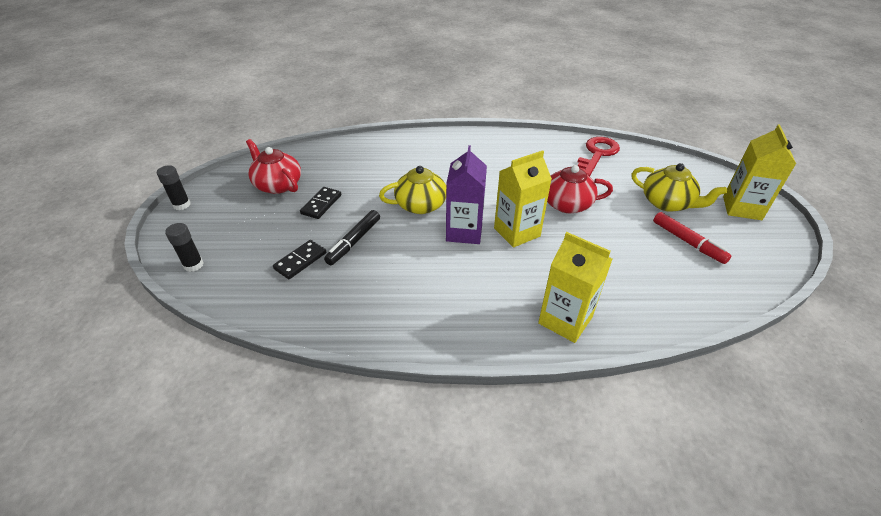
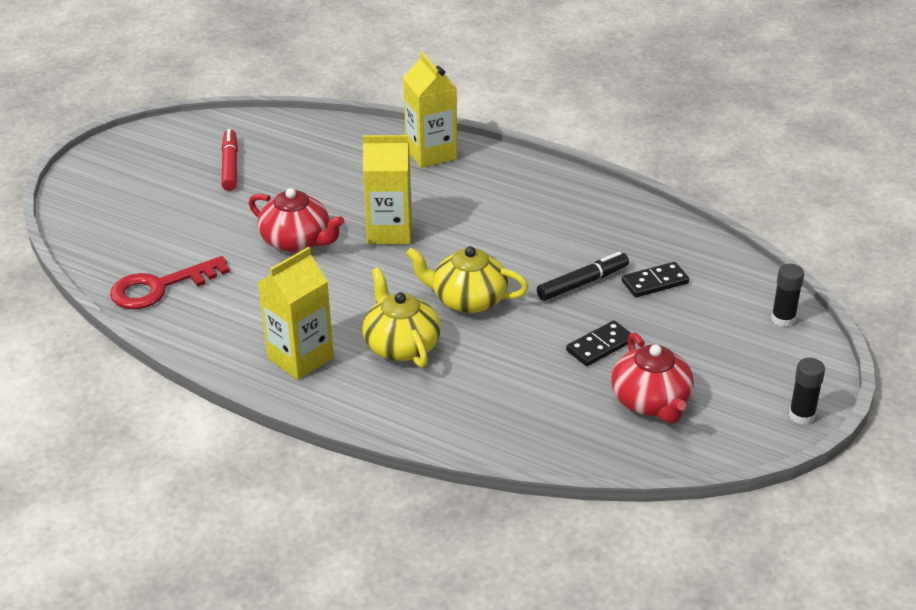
camera: 150 degrees left, 5 degrees down
(464, 232) = (447, 251): purple carton -> none
(667, 203) = (183, 203): yellow teapot -> yellow teapot (401, 345)
(742, 208) = (117, 172): yellow carton -> yellow carton (300, 358)

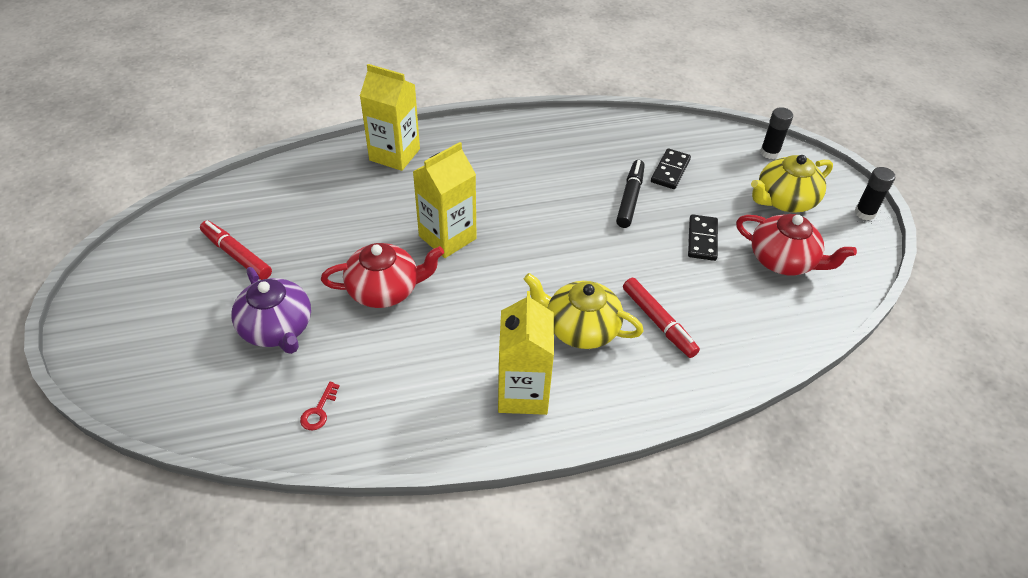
camera: 45 degrees left, 10 degrees up
(159, 287) = (319, 411): red key -> red key, size x0.43
(197, 225) = (277, 329): none -> purple teapot
(468, 299) = (575, 259): yellow teapot -> yellow teapot (784, 200)
(468, 377) = (658, 322): none -> red marker

